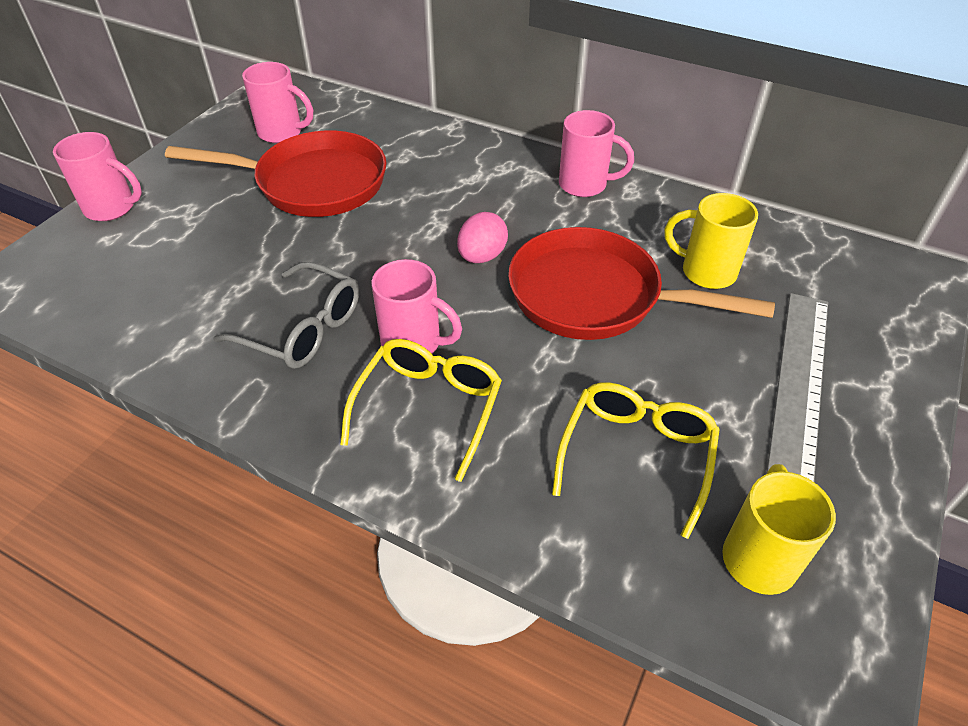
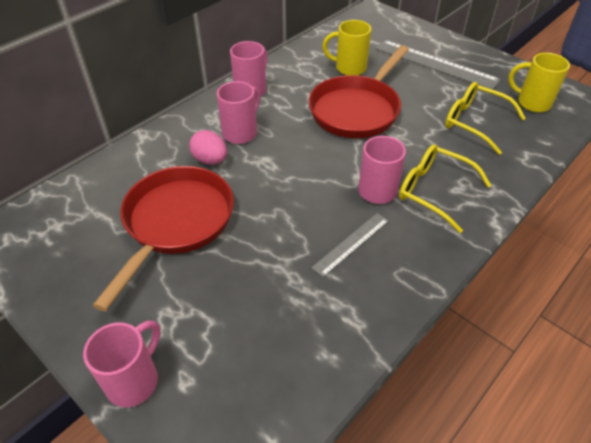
camera: 75 degrees left, 0 degrees up
(282, 133) = (83, 238): pink mug -> pink mug (241, 132)
(303, 329) = (351, 243): grey glasses -> grey ruler
(482, 256) = (305, 146): pink egg -> pink egg (210, 160)
(705, 272) = (349, 68): yellow mug -> yellow mug turned 60 degrees clockwise

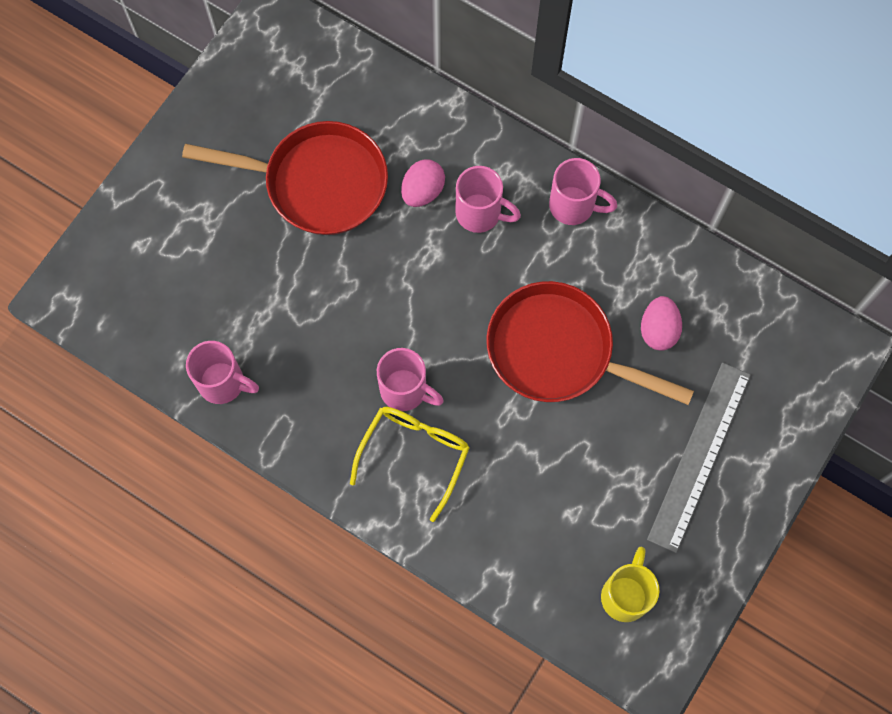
camera: 80 degrees right, 25 degrees up
(134, 380) = (136, 204): pink mug -> pink mug (223, 383)
(349, 68) = (658, 330): yellow mug -> pink egg
(351, 243) = (317, 367): grey ruler -> none
(474, 122) = (561, 509): yellow glasses -> none

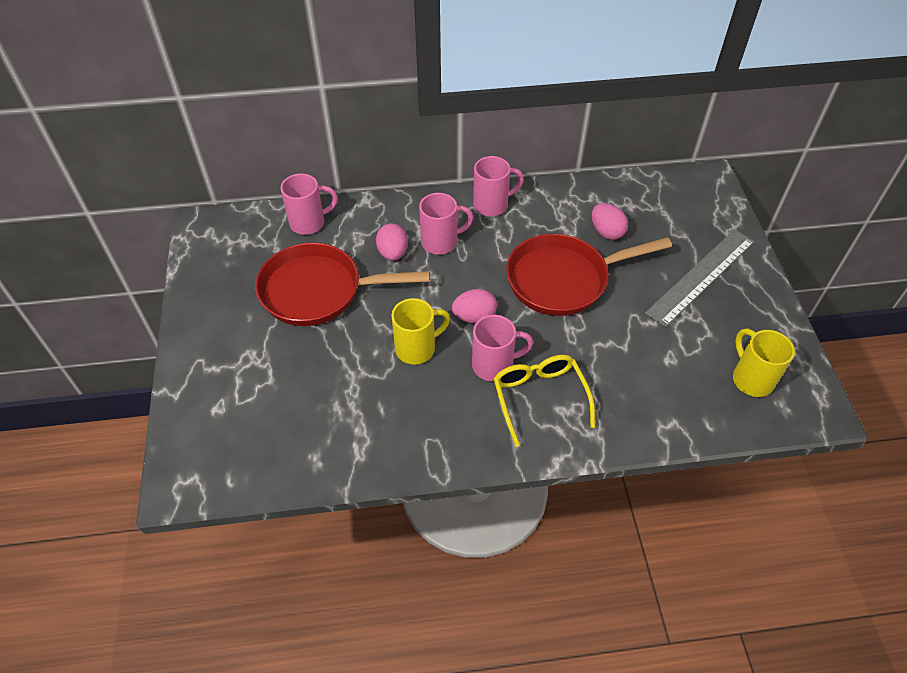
camera: 40 degrees left, 20 degrees down
(223, 383) = (363, 451): pink mug -> pink mug (309, 223)
(318, 183) = (318, 291): red pan -> red pan turned 150 degrees counterclockwise
(353, 318) = (417, 348): none -> yellow mug
(434, 325) = (474, 317): none -> pink egg
(699, 456) = (701, 276): grey ruler -> grey ruler turned 60 degrees clockwise

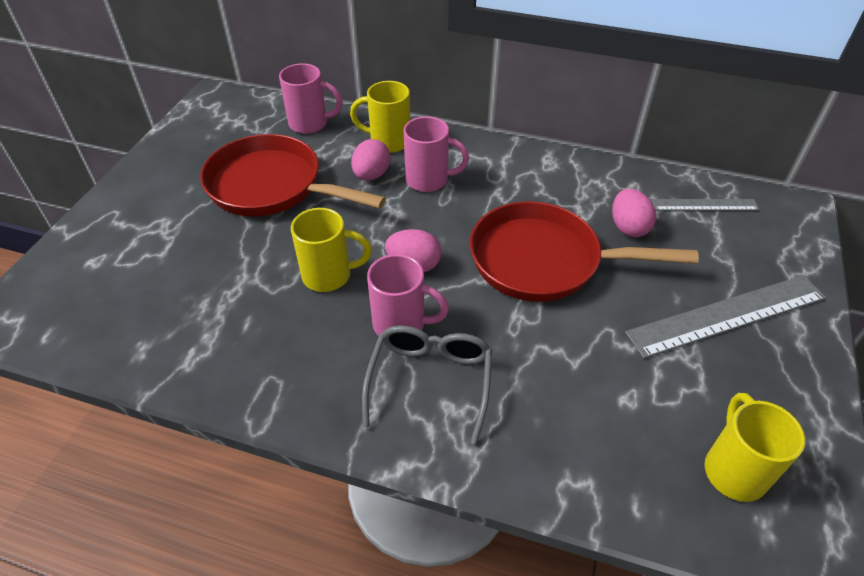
camera: 25 degrees right, 5 degrees down
(386, 218) = (388, 142): none -> yellow mug
(492, 205) = (509, 161): pink mug -> none
(539, 397) = (430, 381): yellow glasses -> grey glasses
(648, 196) = (704, 205): none -> grey ruler

